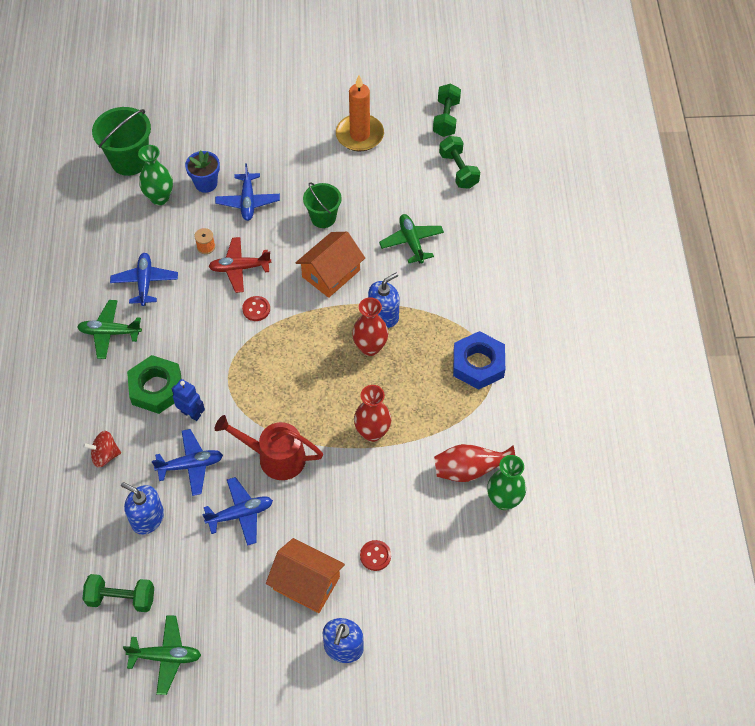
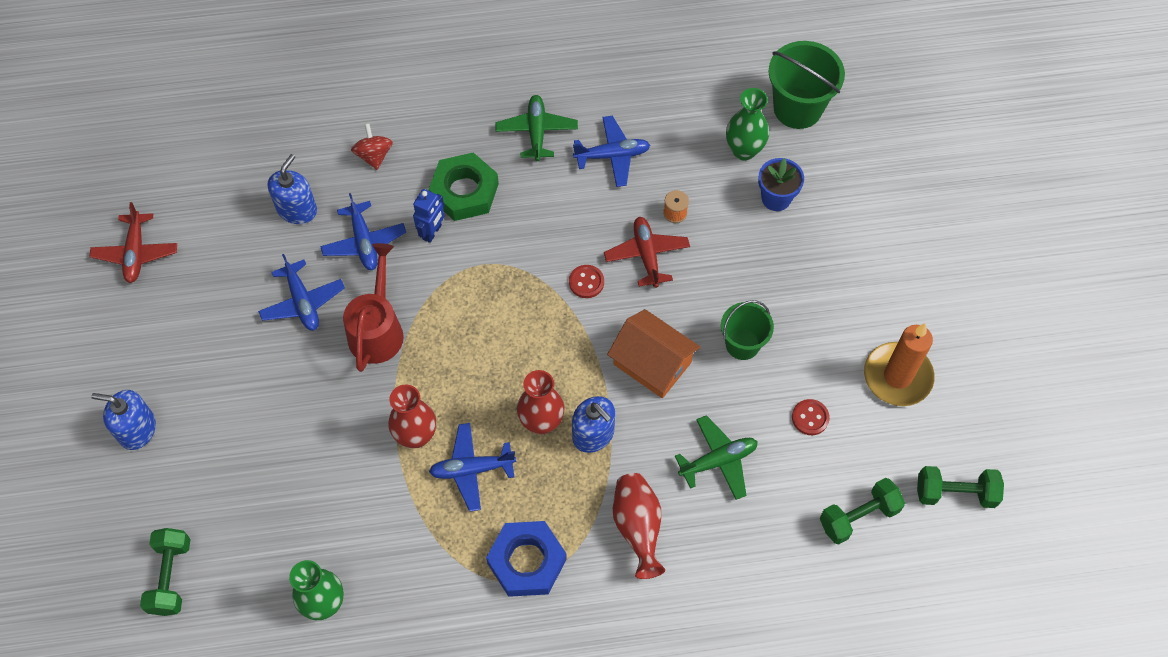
camera: 85 degrees right, 5 degrees up
(121, 598) = (203, 200): green dumbbell -> green dumbbell (171, 577)
(166, 656) = (136, 253): green plane -> red plane
(248, 201) = (754, 250): blue plane -> blue plane (472, 469)
(306, 583) = (216, 382): orange house -> none
(375, 556) = (249, 454): red button -> red button (810, 418)
(469, 470) = (366, 558): red vase -> red vase (638, 527)

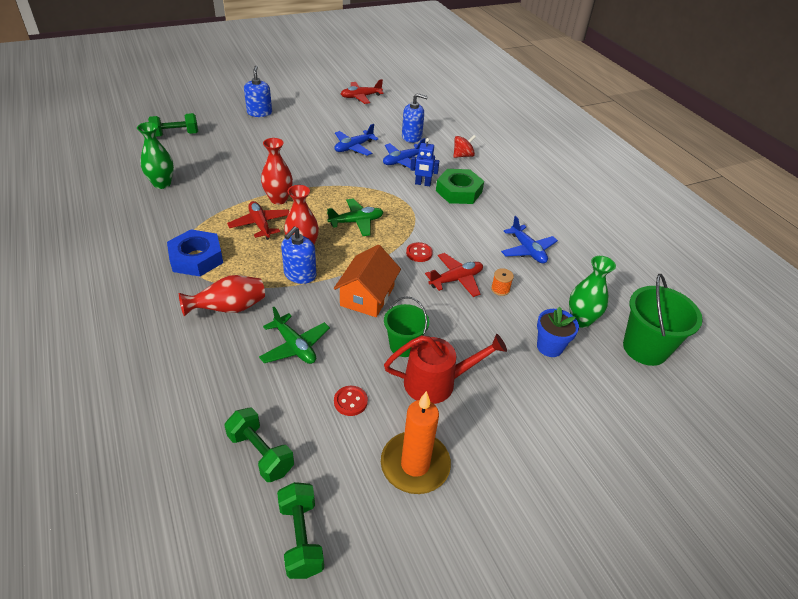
camera: 70 degrees right, 20 degrees down
(377, 329) = (347, 174): red watering can -> red watering can (437, 382)
(472, 469) = (260, 224): blue plane -> red plane
(536, 132) = (522, 213): green plane -> green plane (356, 222)

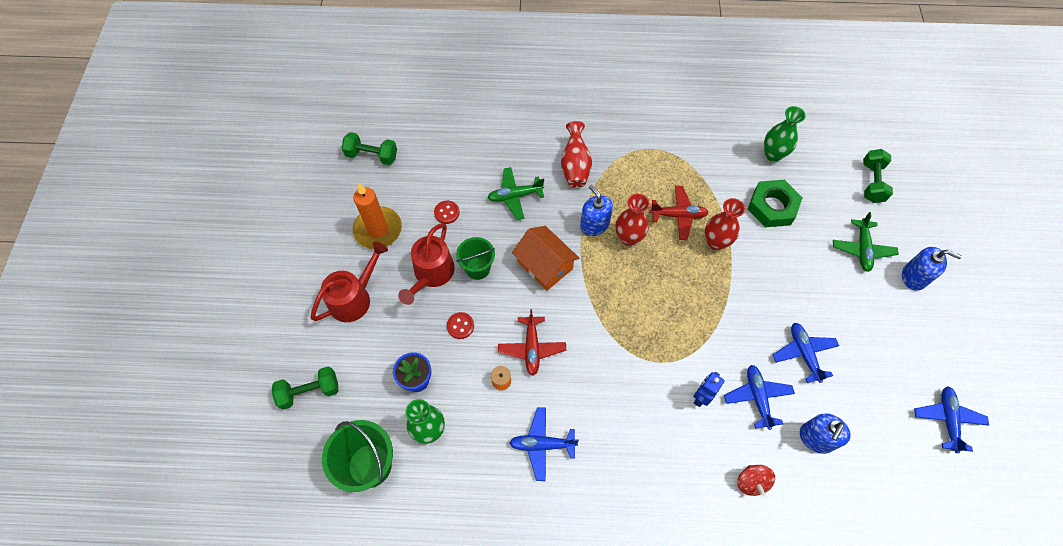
camera: 120 degrees right, 20 degrees up
(196, 258) = (647, 158): blue nut -> none
(261, 453) = (437, 152): green dumbbell -> green dumbbell (309, 392)
(356, 222) = (653, 298): green plane -> green plane (862, 249)
(360, 97) = (947, 419): red plane -> blue plane
(419, 253) = (582, 333): red button -> red button (460, 326)
(459, 191) = (672, 431): green nut -> green nut (772, 207)
(514, 443) = (354, 298): none -> red watering can

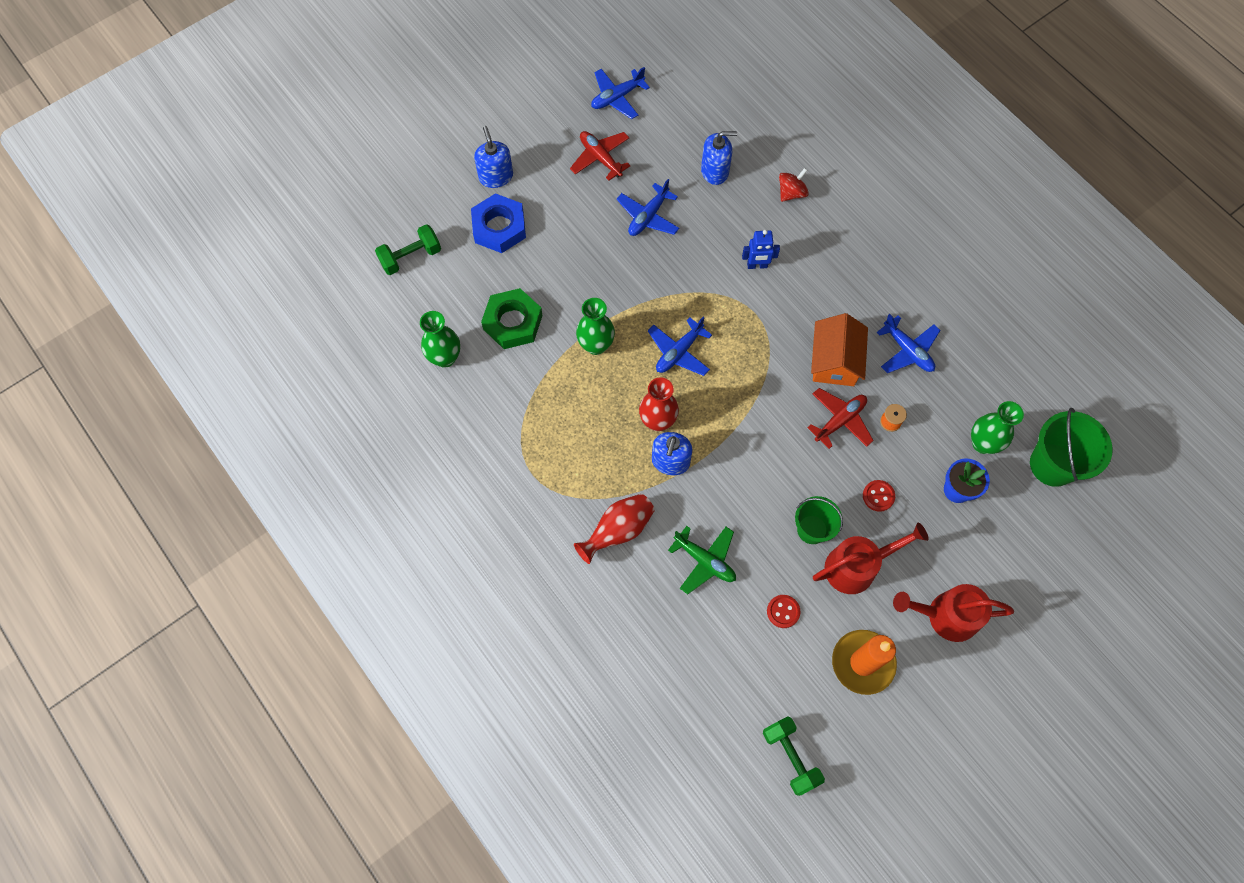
camera: 130 degrees left, 5 degrees up
(309, 392) = (1055, 570): green dumbbell -> none
(545, 265) = (753, 472): orange house -> orange house (834, 361)
(678, 215) = (593, 395): red plane -> red plane (600, 158)
(715, 242) = (596, 345): red vase -> green vase
(757, 397) = (719, 227): blue plane -> blue plane (679, 352)
(862, 249) = (499, 227): green plane -> blue nut

